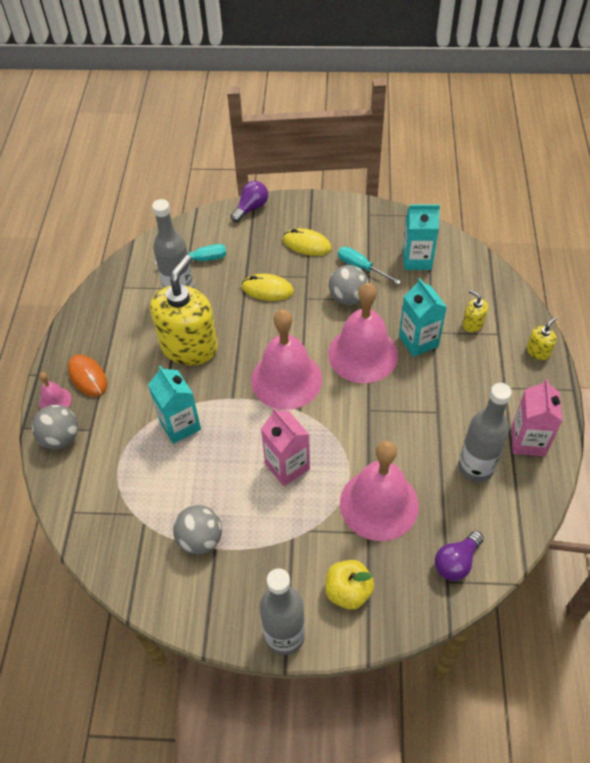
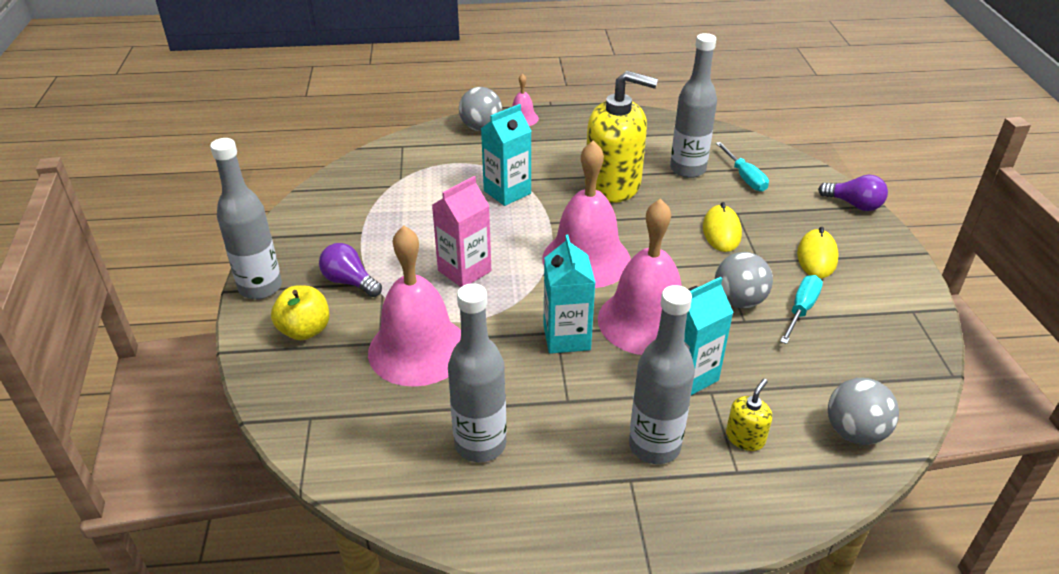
camera: 80 degrees right, 15 degrees down
(87, 377) = (555, 131): orange mouse -> none
(200, 539) = (372, 221): grey ball -> grey ball (854, 432)
(417, 260) = (848, 368): turquoise carton -> turquoise carton (566, 337)
(456, 562) = (336, 426): purple light bulb -> purple light bulb (349, 282)
(478, 370) = (654, 446): none -> grey bottle
(528, 441) = (534, 508): pink carton -> none
(538, 351) = (718, 526): yellow soap dispenser -> none

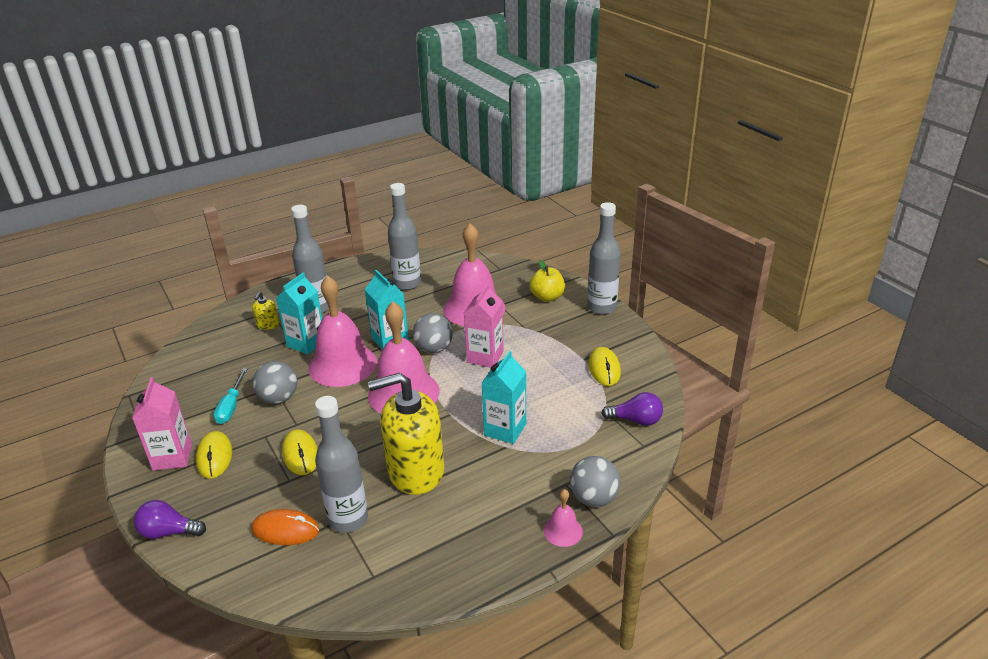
camera: 155 degrees right, 5 degrees down
(349, 282) = (552, 327): purple light bulb -> purple light bulb (636, 420)
(353, 215) = (604, 368): none -> yellow mouse
(744, 177) = (285, 530): turquoise screwdriver -> orange mouse
(854, 432) = (203, 345): grey ball -> grey ball (434, 349)
(866, 271) = (172, 457): none -> pink carton

